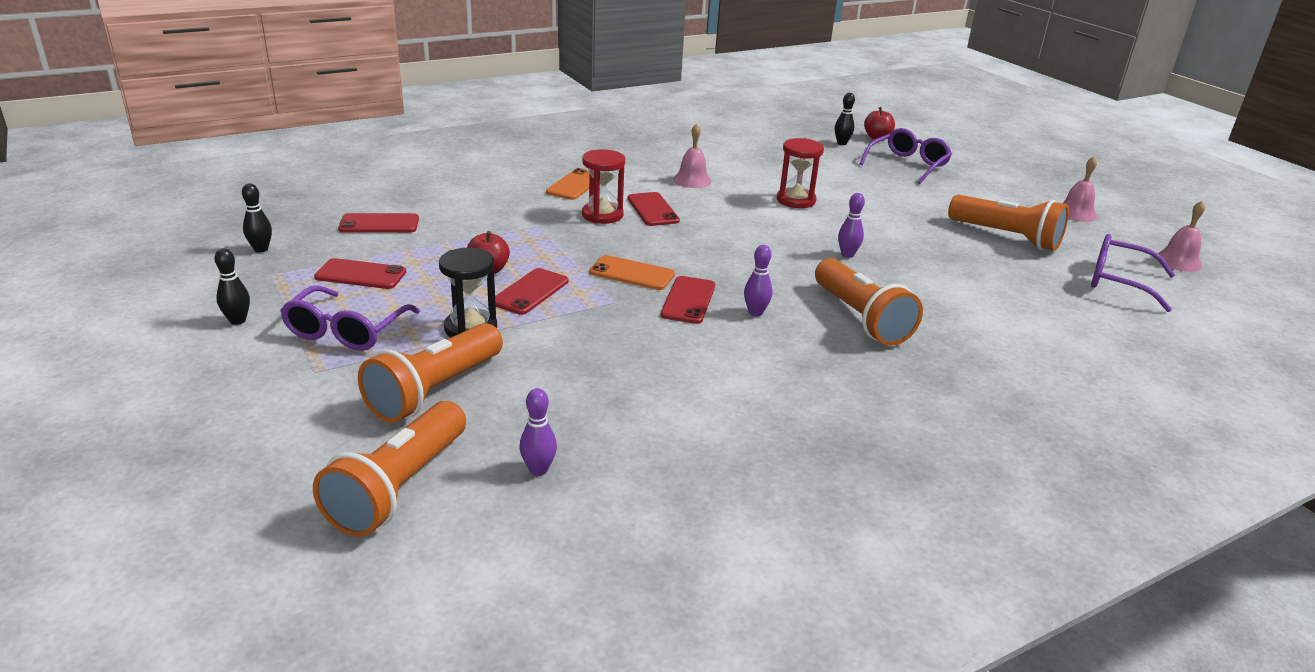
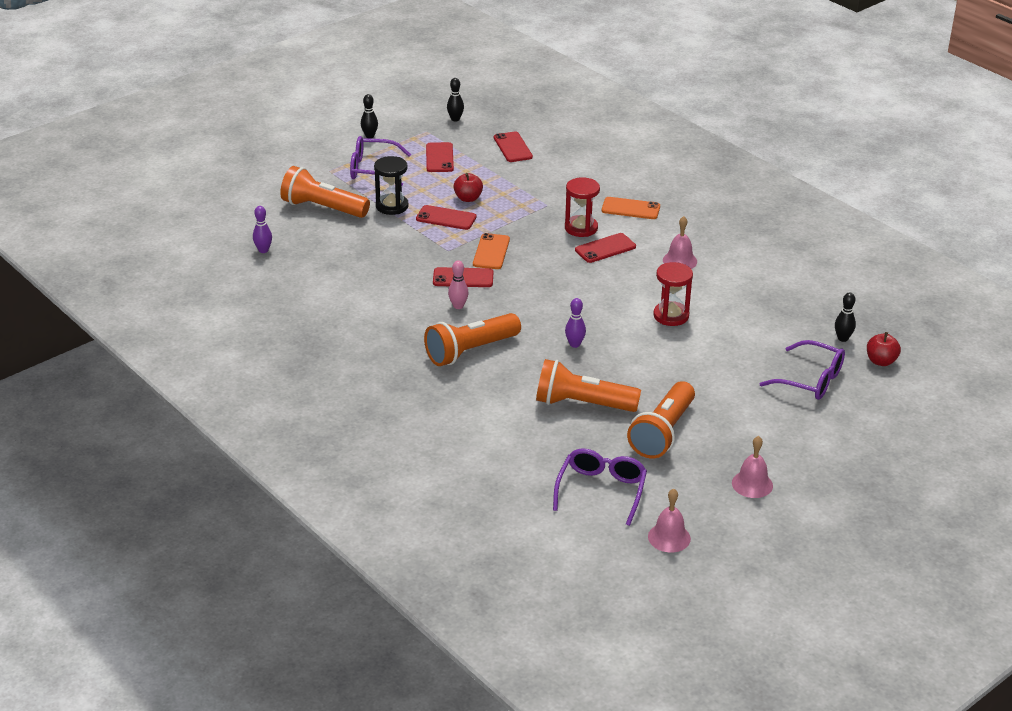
camera: 80 degrees right, 5 degrees up
(399, 487) = (240, 216): orange flashlight -> orange flashlight (582, 404)
(755, 312) = (458, 306): purple bowling pin -> pink bowling pin

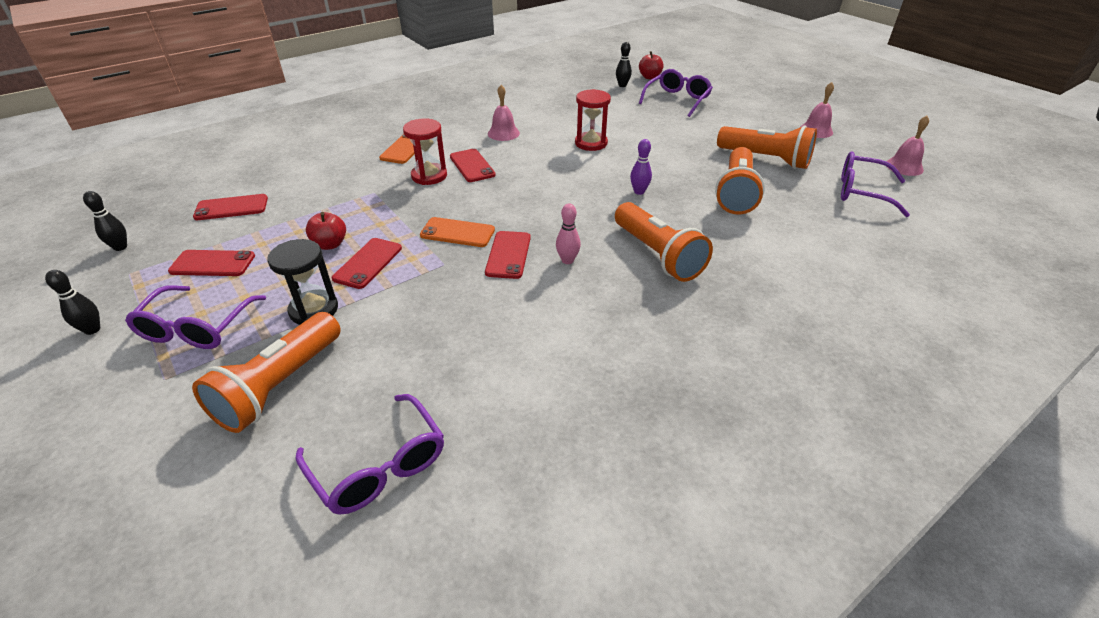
camera: 85 degrees left, 5 degrees up
(263, 250) = (379, 466): purple bowling pin -> purple glasses

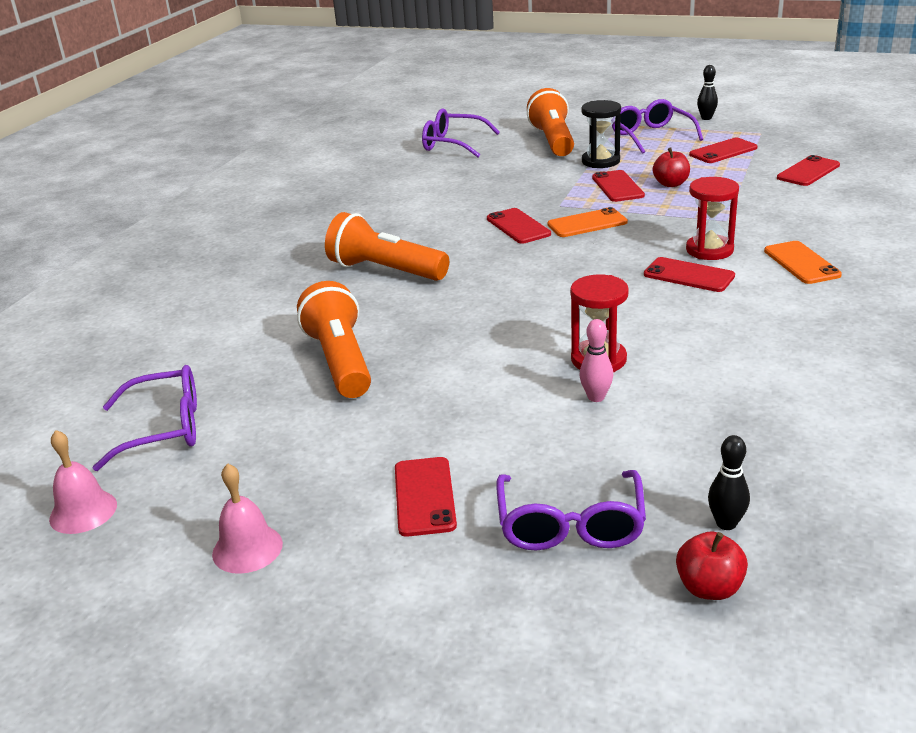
camera: 150 degrees right, 10 degrees down
(120, 247) = (808, 135): black bowling pin -> none
(503, 133) = (735, 327): pink bell -> none
(567, 260) = (462, 240): pink bowling pin -> pink bowling pin (596, 397)
(639, 191) = (460, 319): purple bowling pin -> none
(728, 123) = (424, 496): none -> red phone
(765, 159) = (322, 434): orange flashlight -> none

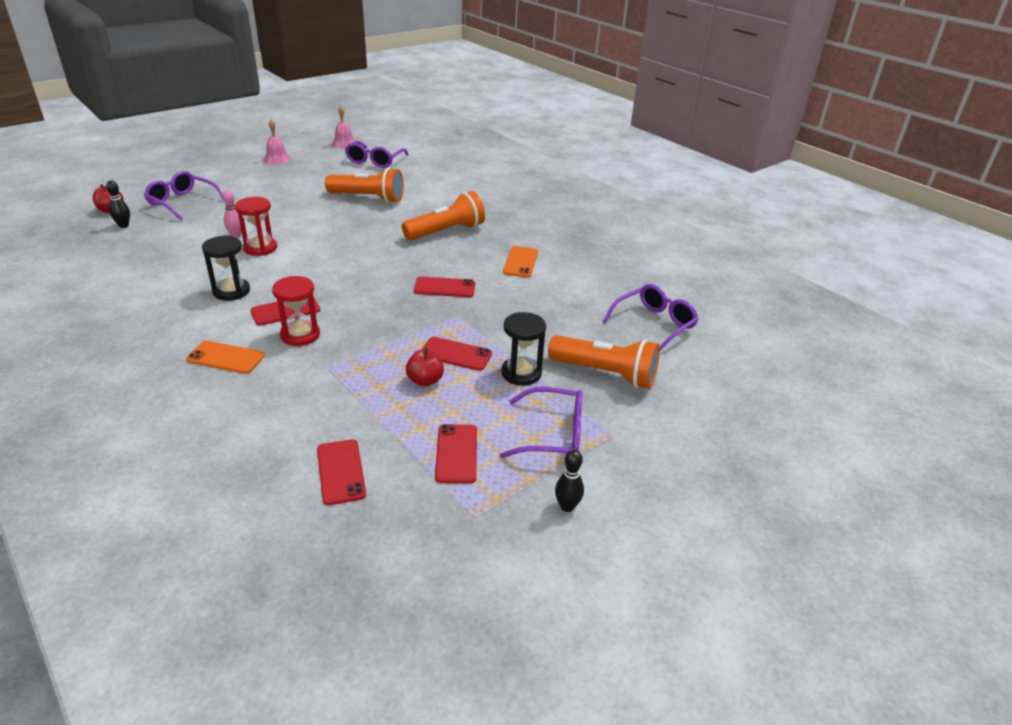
camera: 115 degrees right, 5 degrees up
(424, 496) = (246, 187): red phone -> none
(587, 223) = (411, 312): orange phone -> orange phone (520, 262)
(712, 321) = (231, 291): none -> black hourglass

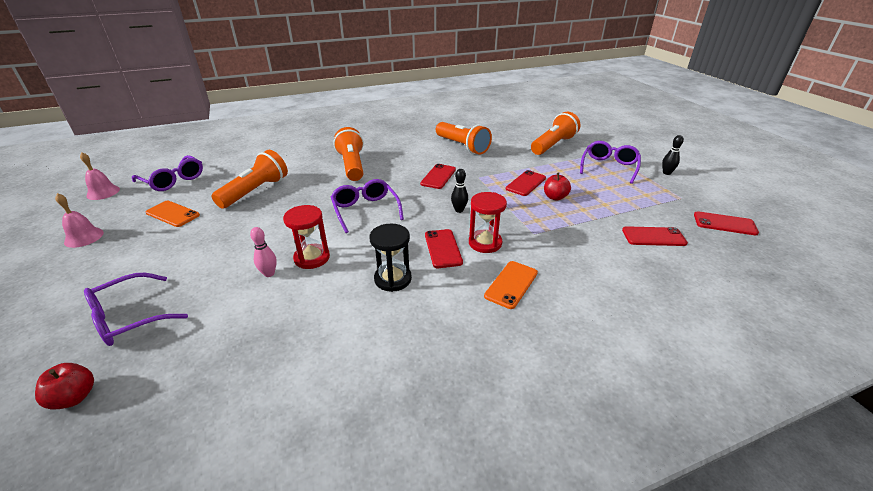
camera: 70 degrees left, 0 degrees up
(123, 225) = (149, 377): black bowling pin -> black bowling pin (459, 210)
(456, 453) = (629, 196): red phone -> red phone (724, 224)
(520, 262) = (417, 147): orange phone -> orange phone (173, 214)
(521, 373) = (550, 166): black hourglass -> none
(545, 294) = (462, 146): none -> orange flashlight
(654, 324) = (507, 125): purple glasses -> purple glasses (365, 210)

